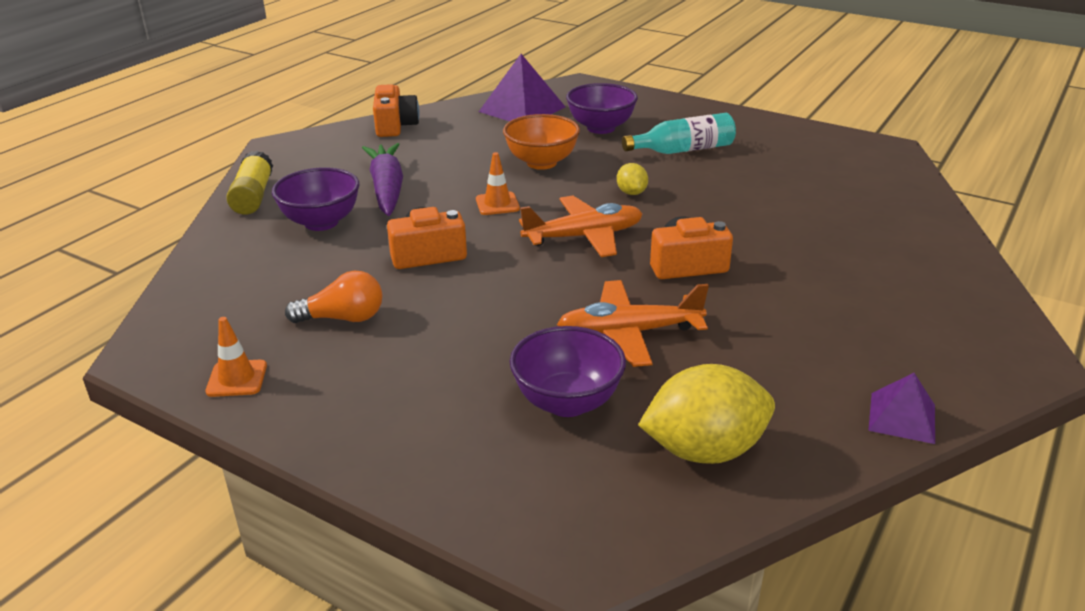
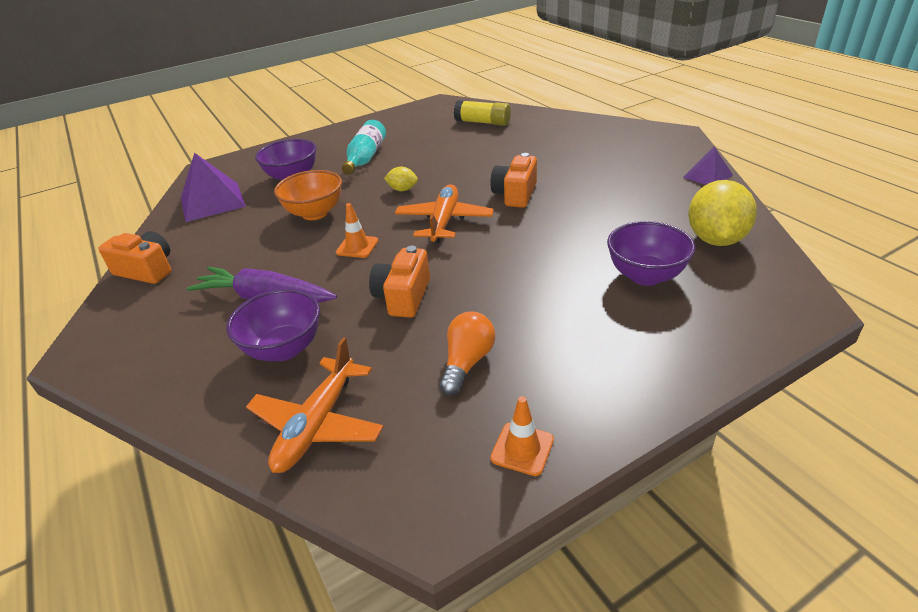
camera: 60 degrees left, 5 degrees up
(253, 196) = (174, 389): yellow glue stick -> yellow glue stick (483, 122)
(629, 333) = (579, 234): orange plane -> orange plane (317, 424)

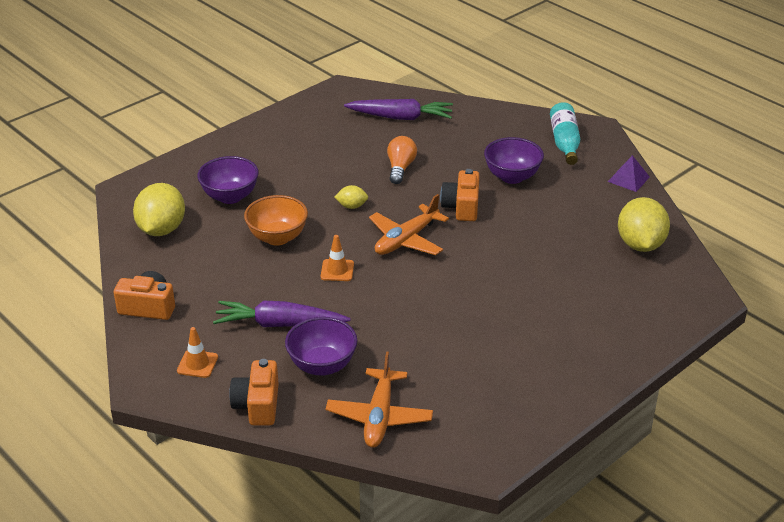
camera: 15 degrees left, 0 degrees up
(212, 201) = (162, 229): purple pyramid -> yellow lemon
(365, 157) = (295, 168): turquoise bottle -> turquoise bottle (564, 142)
(403, 297) = (400, 314): orange camera -> orange camera (257, 405)
(444, 221) = (406, 240): orange plane -> orange plane turned 135 degrees counterclockwise
(467, 362) = (471, 362): orange light bulb -> orange light bulb (400, 168)
(483, 122) = (400, 117): yellow glue stick -> purple carrot
(522, 449) = (529, 416): orange traffic cone -> orange traffic cone (197, 364)
(645, 276) = (590, 281): purple bowl -> purple bowl (512, 177)

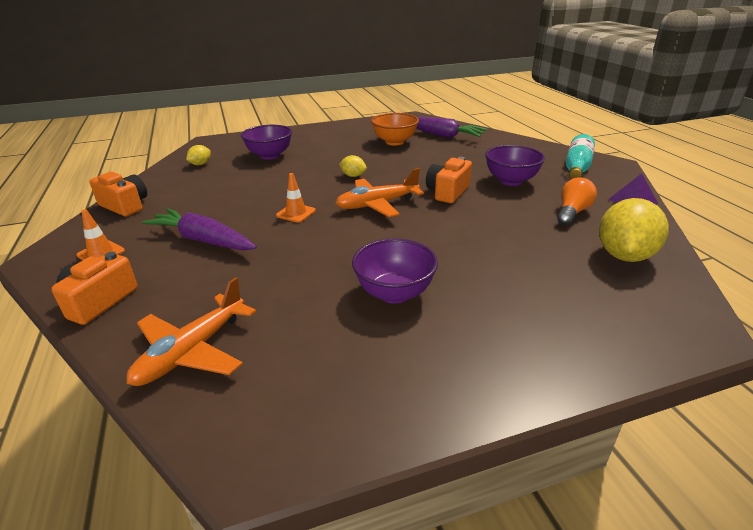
camera: 25 degrees right, 5 degrees down
(162, 229) = (200, 164): yellow lemon -> yellow lemon, size x0.48
(277, 237) = (274, 183): orange bowl -> orange bowl (394, 142)
(322, 365) = (197, 283): purple bowl -> purple bowl (394, 293)
(400, 168) = (415, 161): orange light bulb -> orange light bulb (572, 212)

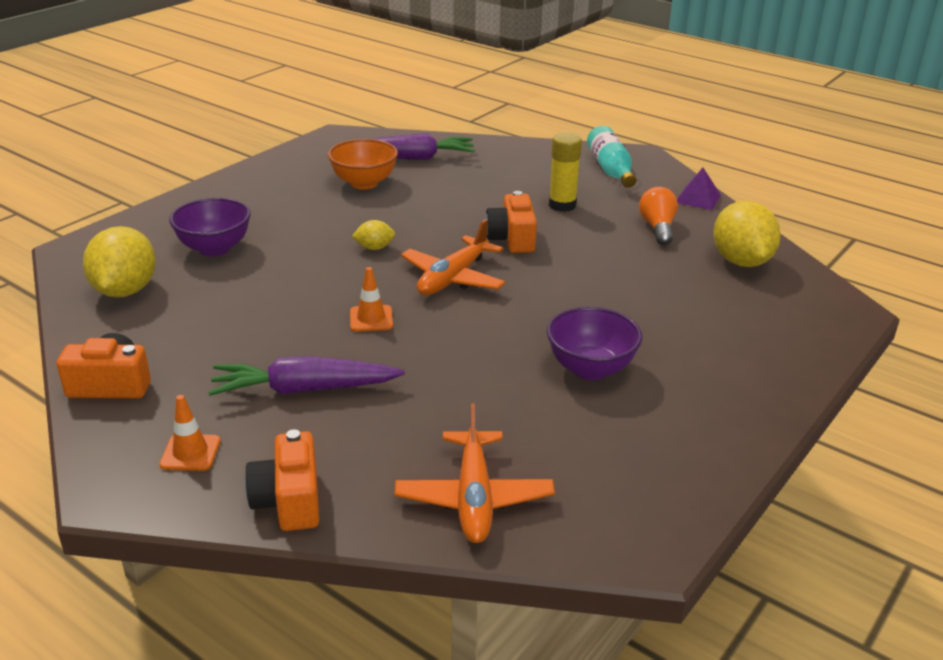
camera: 35 degrees left, 0 degrees up
(200, 164) = (125, 291): yellow lemon -> yellow lemon, size x2.08
(511, 181) = (562, 205): purple bowl -> yellow glue stick

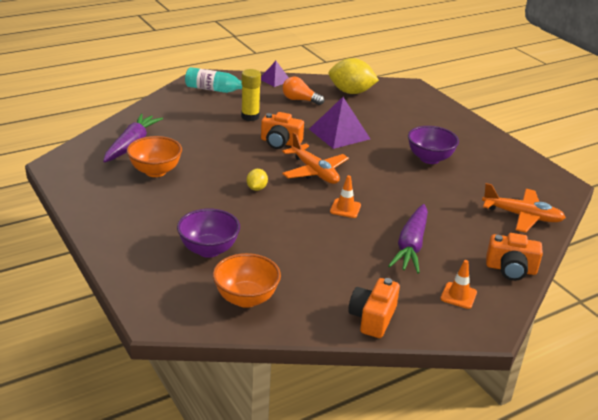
camera: 70 degrees left, 0 degrees up
(125, 291) = (246, 298): yellow lemon -> orange bowl
(587, 276) = (339, 134): none -> purple pyramid

